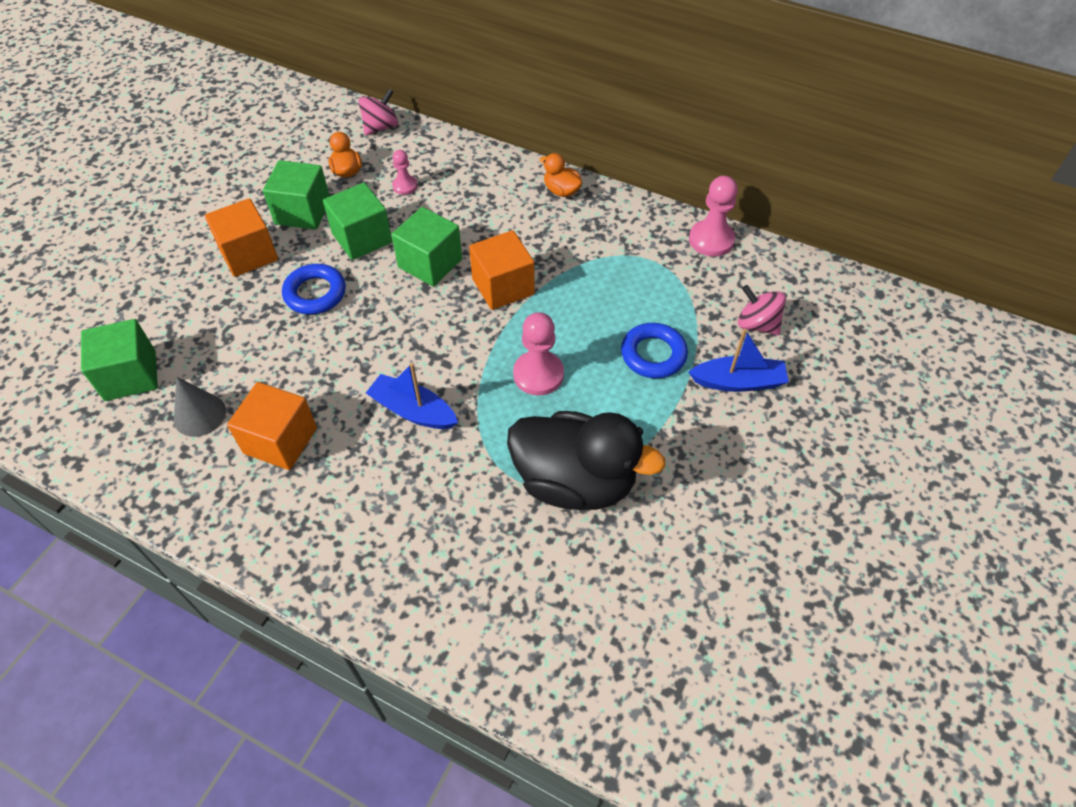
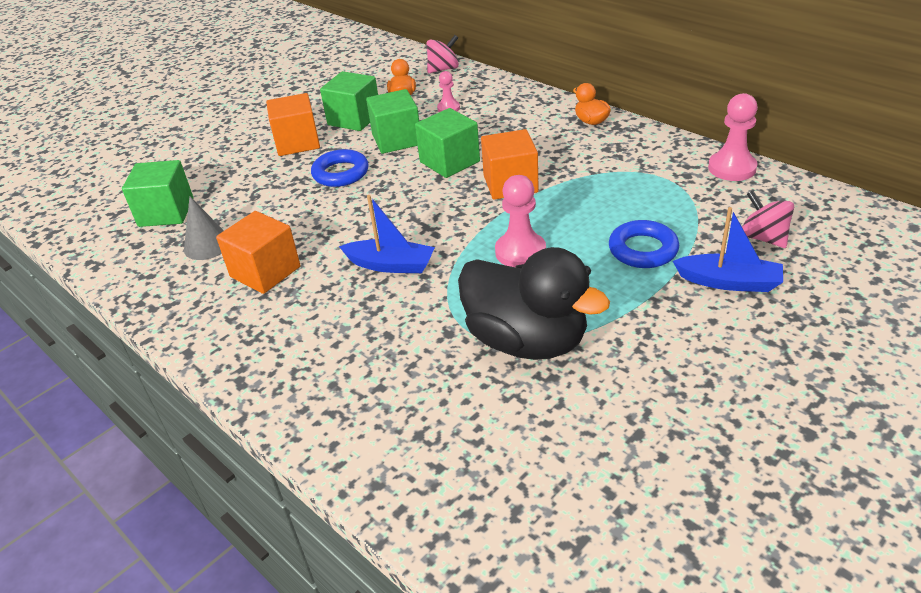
camera: 20 degrees right, 15 degrees down
(413, 411) = (391, 265): blue boat -> blue boat turned 150 degrees clockwise

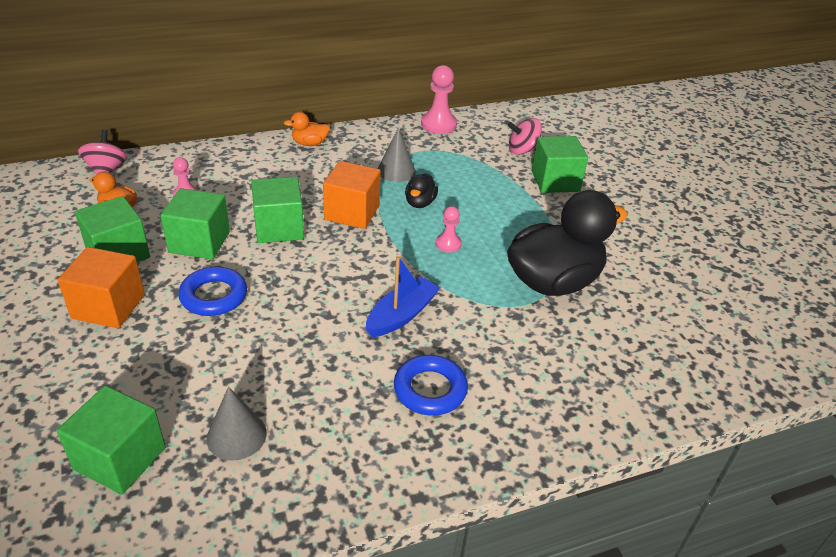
camera: 70 degrees left, 0 degrees up
(265, 272) = (333, 400): orange cube -> none
(520, 252) = (448, 244): pink pawn -> pink pawn, size x0.58
(569, 212) = (420, 203): none -> black duck
(607, 179) = (396, 171): none -> grey cone
(643, 249) = (494, 195): blue ring -> blue ring (430, 389)
(729, 282) = (555, 181): blue boat -> green cube

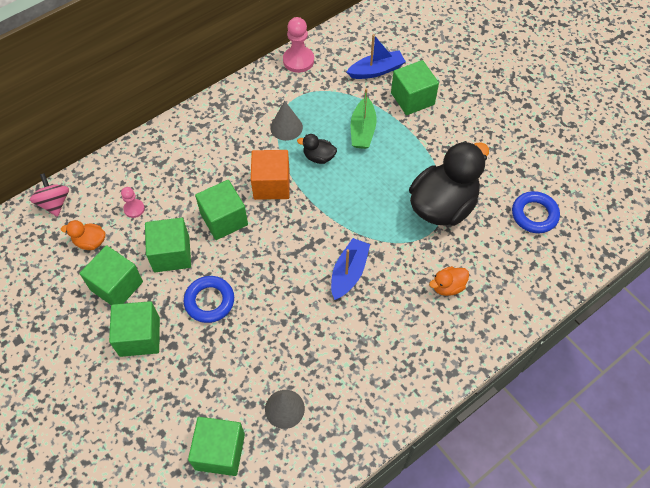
camera: 15 degrees left, 20 degrees up
(108, 306) = (139, 336): orange cube -> green cube
(309, 143) = (203, 118): orange duck -> orange duck (447, 286)
(420, 203) = (318, 157): black duck -> black duck turned 105 degrees clockwise
(430, 389) = (392, 329): blue ring -> blue ring (534, 215)
(448, 244) = (356, 193): pink pawn -> none
(483, 193) = (362, 130): none -> green boat
(522, 150) = (376, 70): pink spinning top -> blue boat

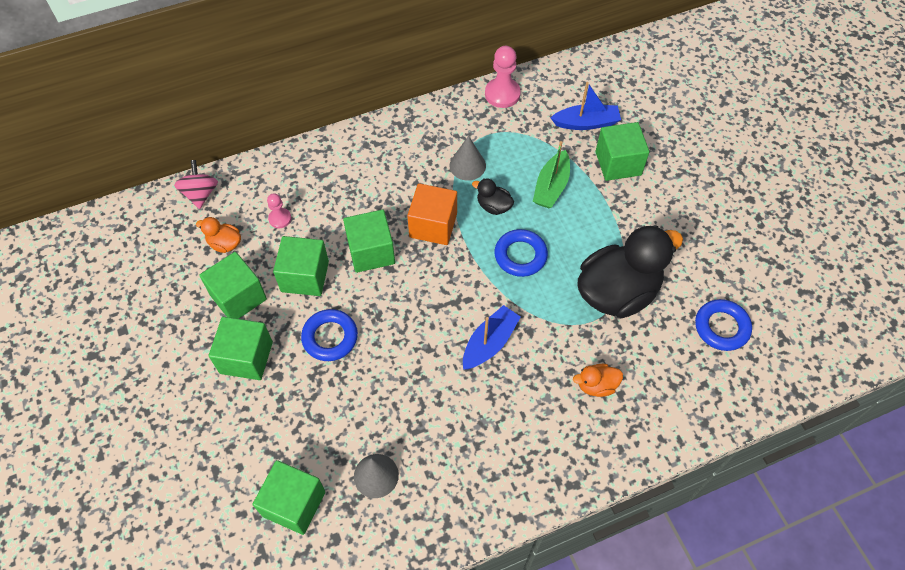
camera: 15 degrees right, 0 degrees up
(353, 193) = (520, 255): none -> blue ring

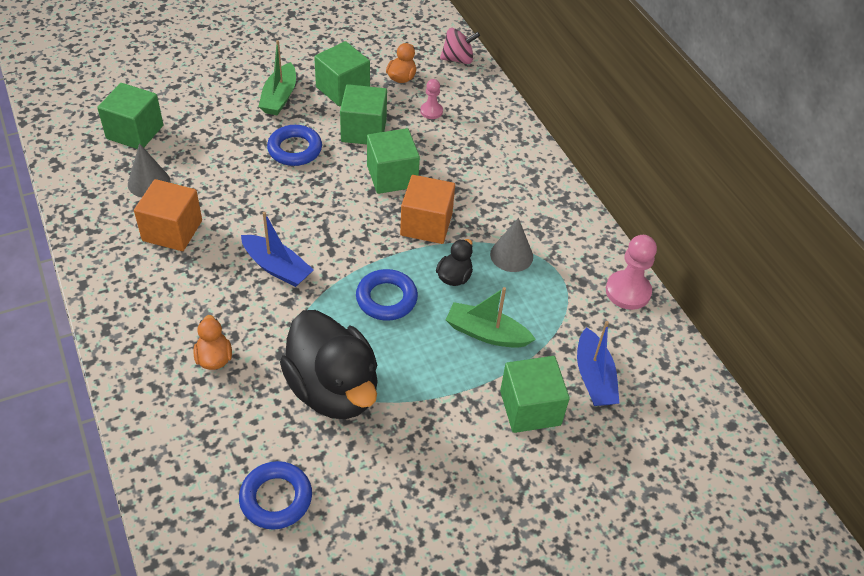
camera: 85 degrees right, 10 degrees down
(246, 357) = (279, 97): green cube -> green boat
(445, 442) = (172, 230): none -> orange cube

